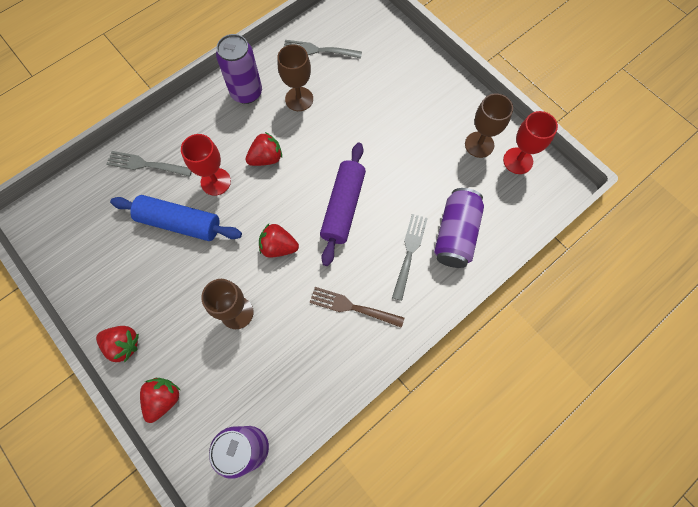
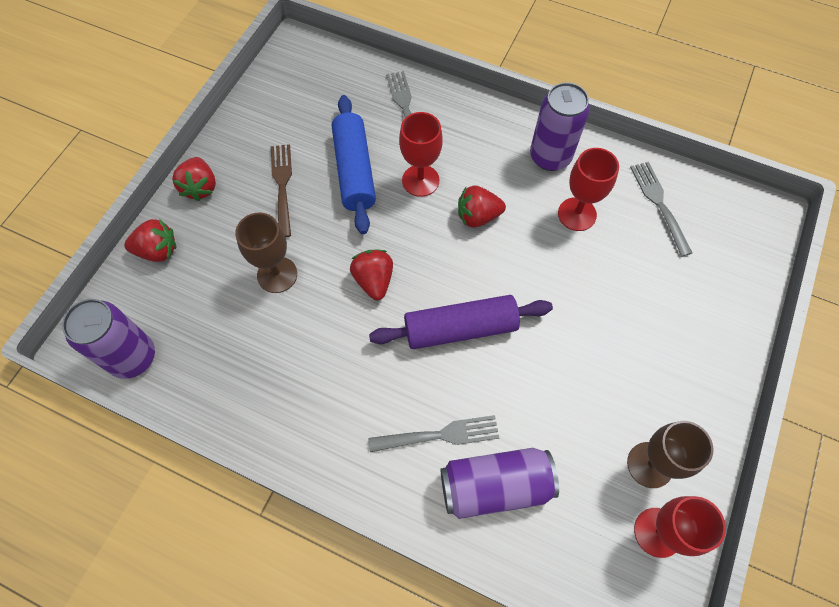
camera: 65 degrees right, 5 degrees down
(266, 158) = (478, 216): red strawberry -> red strawberry turned 135 degrees clockwise
(299, 99) = (577, 214): brown goblet -> red goblet
(353, 307) = (337, 397): brown fork -> brown fork (282, 186)

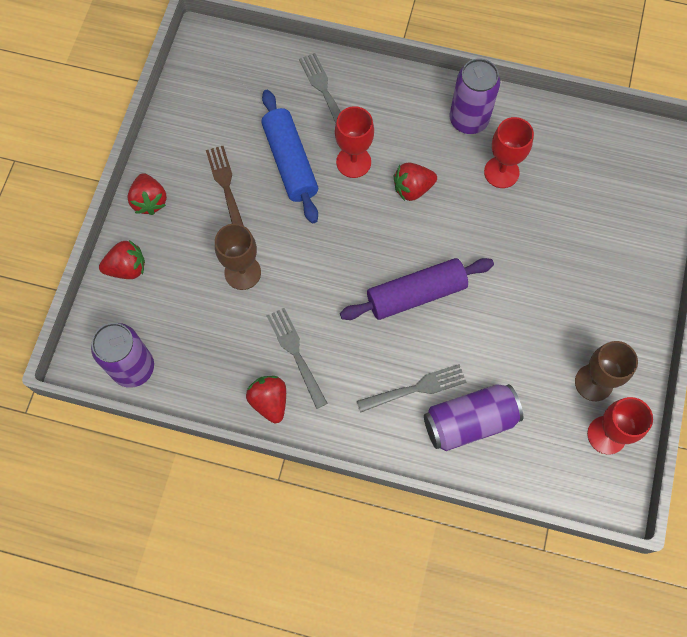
camera: 10 degrees left, 5 degrees up
(374, 280) = (331, 263): red strawberry -> red strawberry (269, 401)
(660, 205) = (574, 151): grey fork -> grey fork (296, 354)

